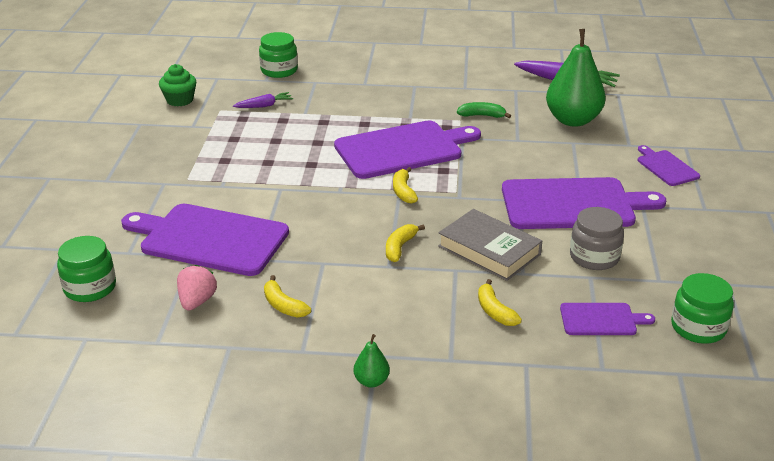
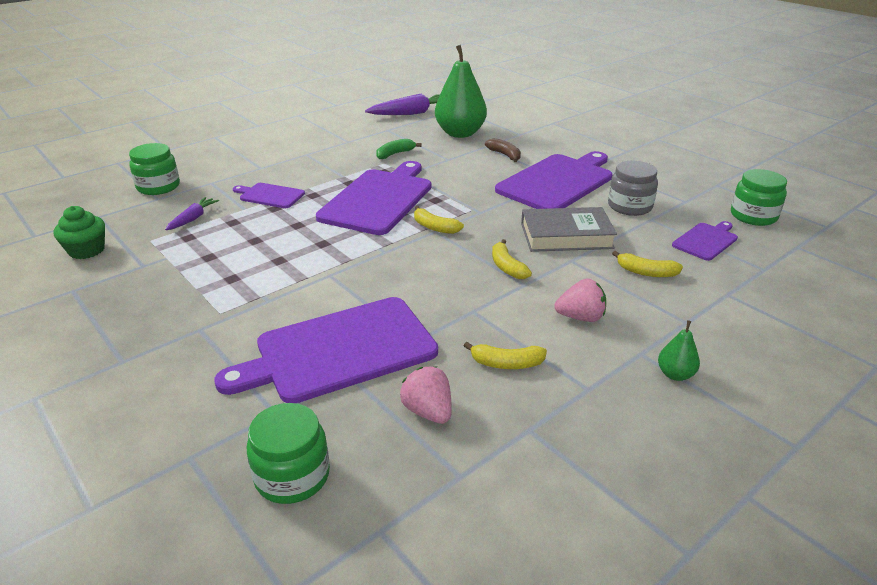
camera: 45 degrees left, 0 degrees up
(383, 309) = (580, 317): none -> pink strawberry
(574, 158) = (505, 155): none -> brown banana
(666, 167) = (564, 137): purple cutting board -> purple cutting board (270, 195)

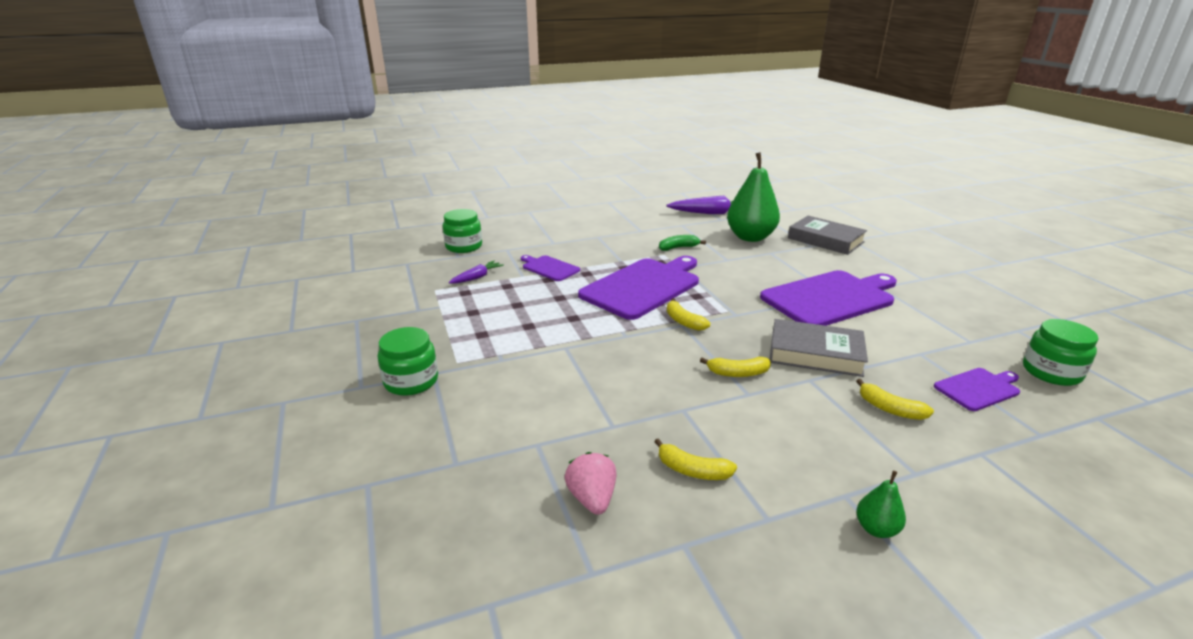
camera: 20 degrees right, 5 degrees down
(87, 250) = (383, 289): green cupcake -> none
(292, 476) = (440, 526): green jar -> green jar (411, 381)
(339, 350) = (539, 419): purple cutting board -> none
(505, 155) = (786, 264): brown banana -> none
(507, 267) = (738, 373): yellow banana -> yellow banana turned 90 degrees counterclockwise
(530, 126) = (825, 240): none -> grey book
(580, 317) = (793, 441): pink strawberry -> none
(629, 206) = (901, 336): grey jar -> none

